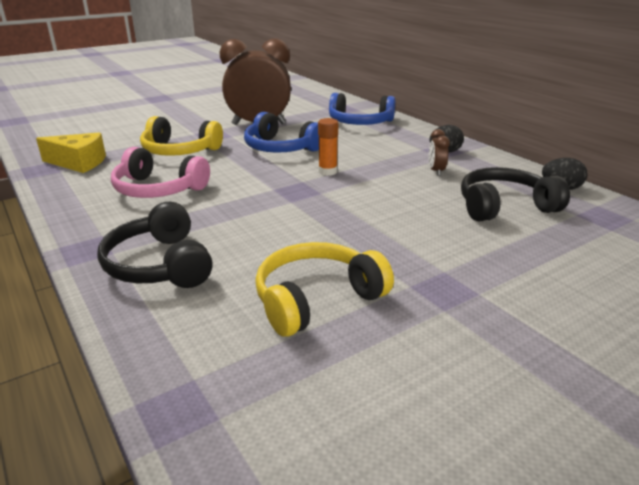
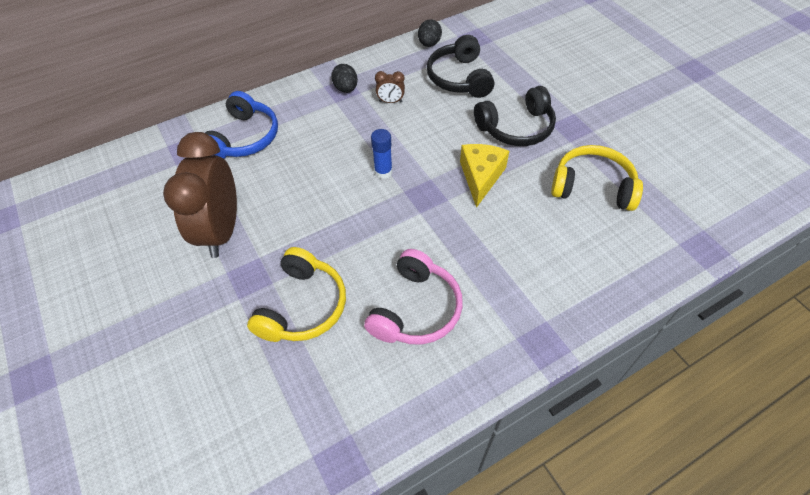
camera: 85 degrees left, 25 degrees up
(79, 163) = (325, 418): yellow cheese -> yellow cheese (481, 177)
(160, 264) = (561, 281): black headphones -> black headphones (516, 128)
(280, 148) = (312, 208): blue headphones -> none
(317, 299) = (592, 187): yellow headphones -> yellow headphones turned 135 degrees clockwise
(327, 171) = (383, 172): orange glue stick -> blue glue stick

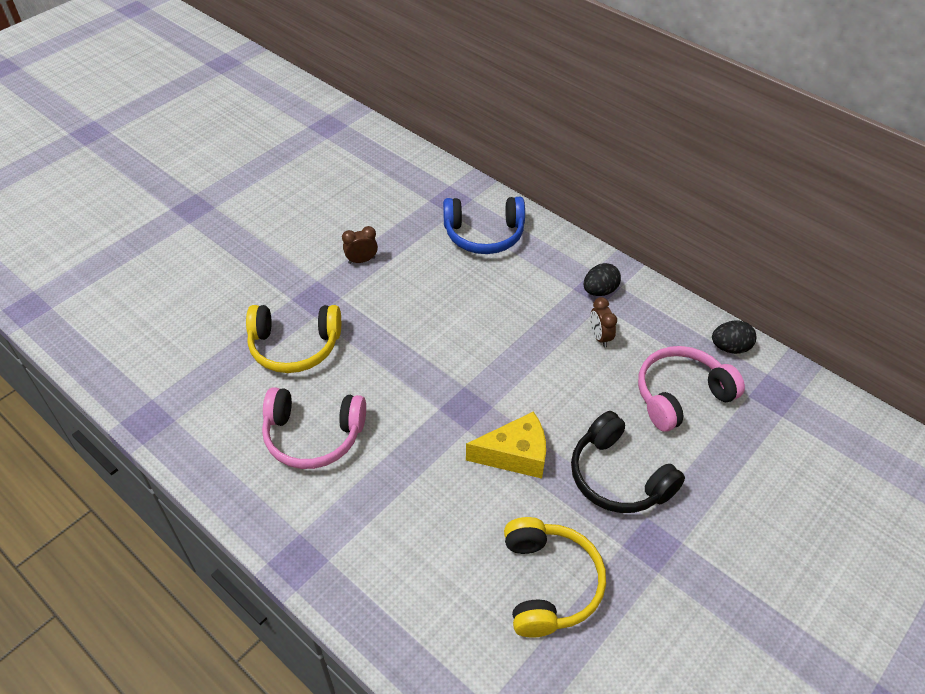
camera: 70 degrees right, 5 degrees down
(221, 231) = (361, 260): brown clock -> brown clock, size x0.40
(383, 172) = (484, 360): blue glue stick -> none
(459, 78) = (681, 395): black headphones -> pink headphones

